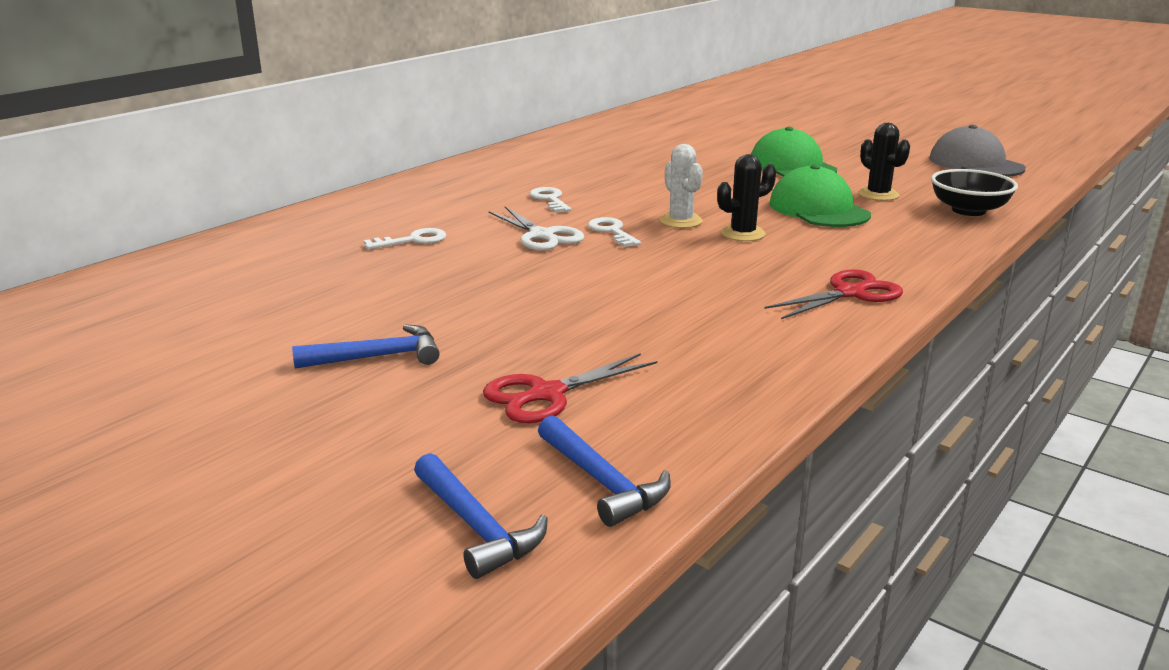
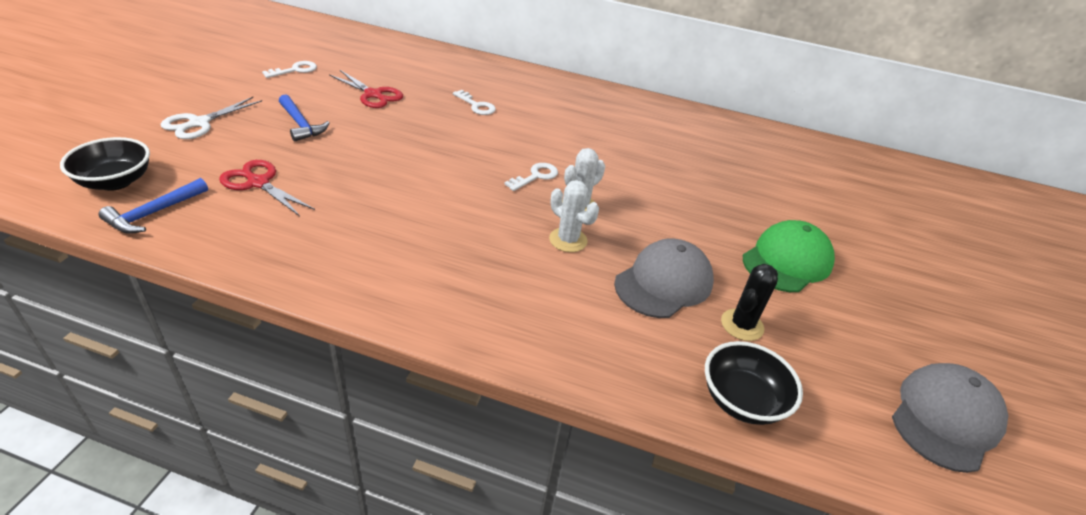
camera: 65 degrees right, 15 degrees up
(477, 527) = (115, 181): blue hammer -> black bowl
(541, 235) = (510, 149): white scissors -> white scissors (199, 123)
(550, 199) = (588, 142): white key -> white key (295, 70)
(743, 234) = (568, 240): black cactus -> white cactus
(818, 209) = (664, 283): green cap -> grey cap
(850, 293) = (457, 306): red scissors -> red scissors (373, 94)

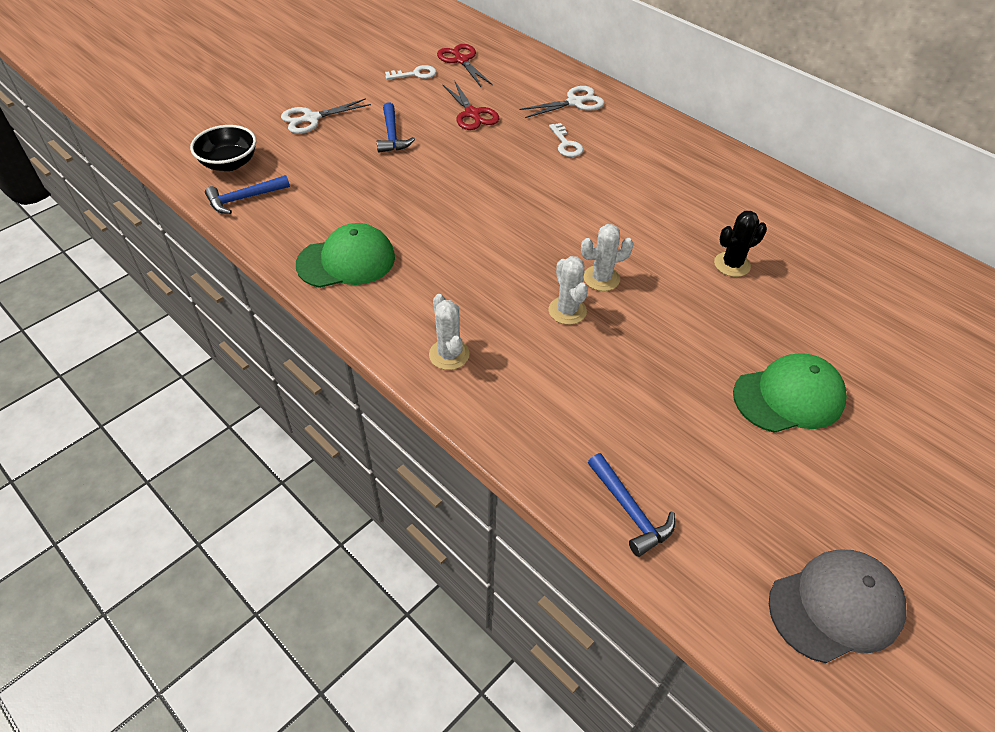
camera: 30 degrees right, 10 degrees up
(258, 183) = (331, 188): red scissors -> red scissors (461, 60)
(316, 248) = (346, 261): none -> green cap
(463, 73) = (574, 102): none -> white scissors
(482, 310) = (449, 354): none -> white cactus
(535, 176) = (577, 236): white key -> none
(664, 283) = (634, 379): grey cap -> none
(742, 325) = (684, 444): black cactus -> black cactus (732, 264)
(742, 400) = (630, 511): black bowl -> blue hammer

